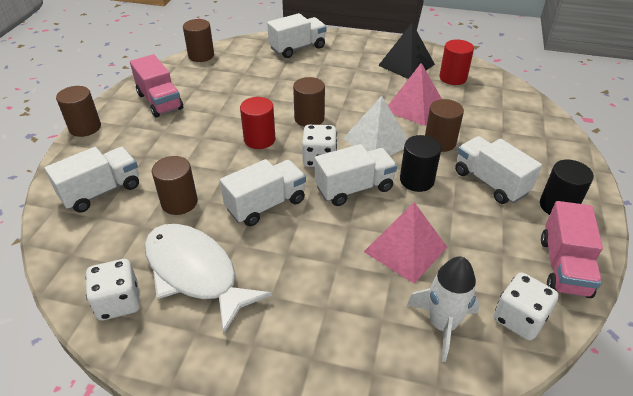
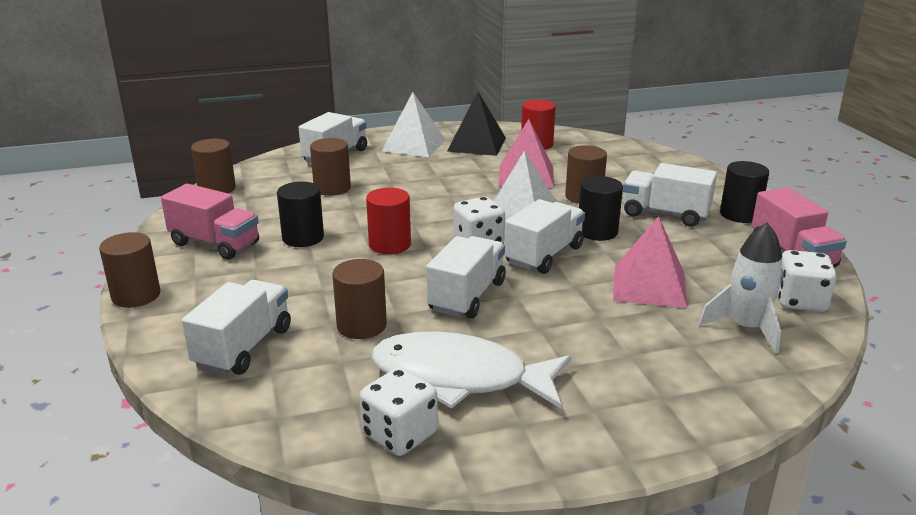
camera: 30 degrees left, 15 degrees down
(213, 114) = (303, 238): none -> black cylinder
(309, 118) = (425, 212): brown cylinder -> brown cylinder (332, 188)
(359, 53) = (414, 145): none -> white pyramid

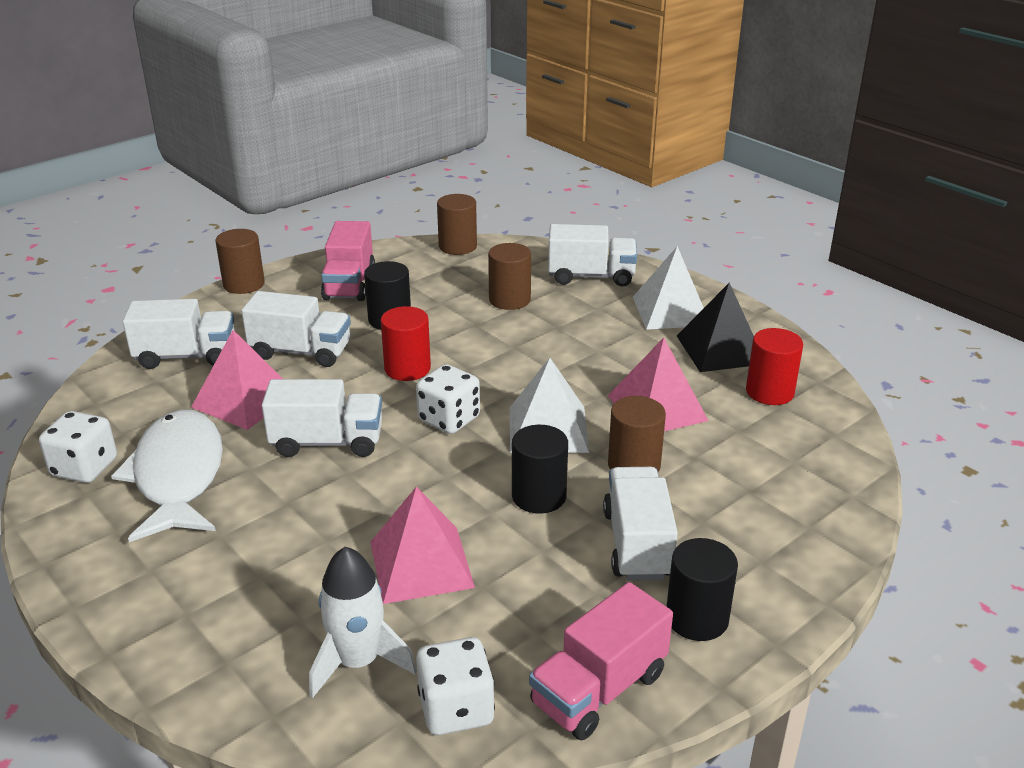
camera: 65 degrees right, 5 degrees up
(361, 325) = (244, 400): brown cylinder -> pink pyramid
(544, 255) = (448, 470): white truck -> white truck (301, 352)

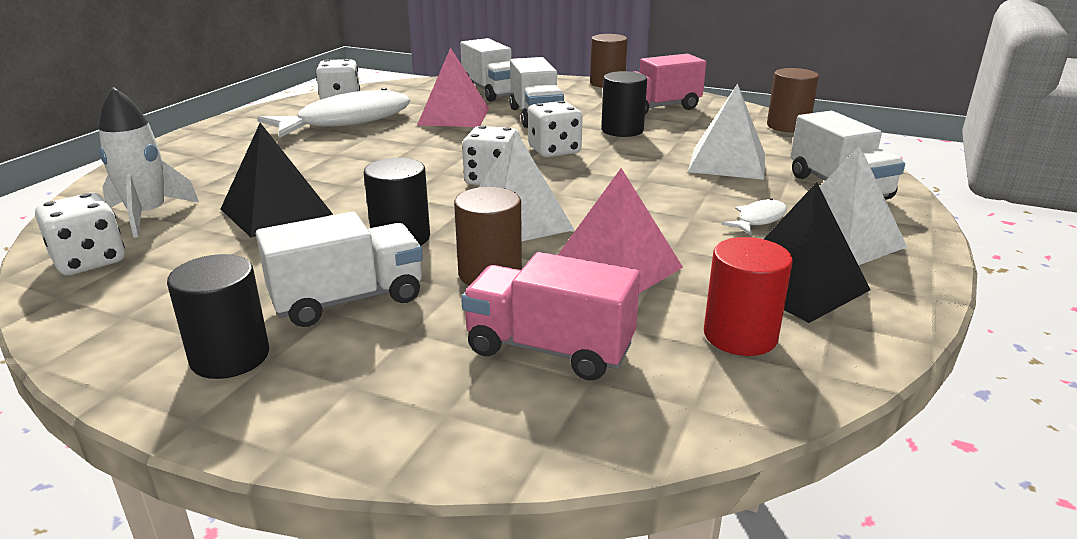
camera: 65 degrees right, 5 degrees down
(327, 442) = (421, 149): white truck -> none
(407, 368) = (554, 151): red cylinder -> white dice
(421, 564) = (276, 211): pink pyramid -> black pyramid
(509, 300) = (727, 162): brown cylinder -> white pyramid
(599, 689) = (112, 320): pink truck -> pink truck (549, 349)
(621, 326) = (758, 219): none -> white fish

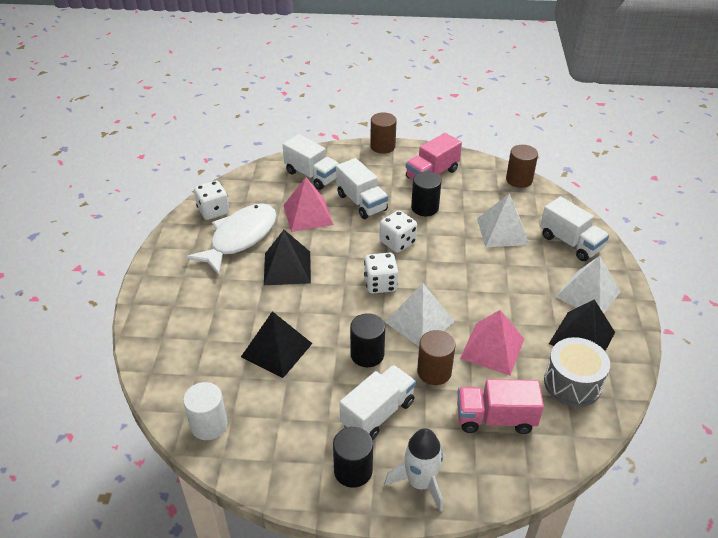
camera: 20 degrees left, 15 degrees up
(89, 261) = (209, 425): white dice -> white cylinder
(147, 215) = (201, 375): white rocket -> white rocket (420, 482)
(378, 149) = (287, 268): none -> black pyramid
(740, 336) = (572, 383): red cylinder -> grey drum
(758, 219) = (542, 286): white fish -> none

